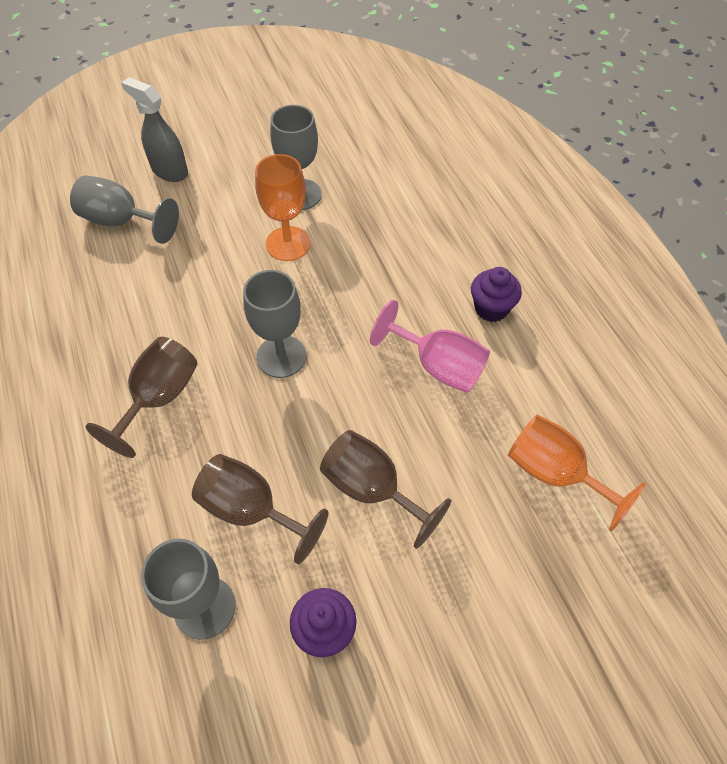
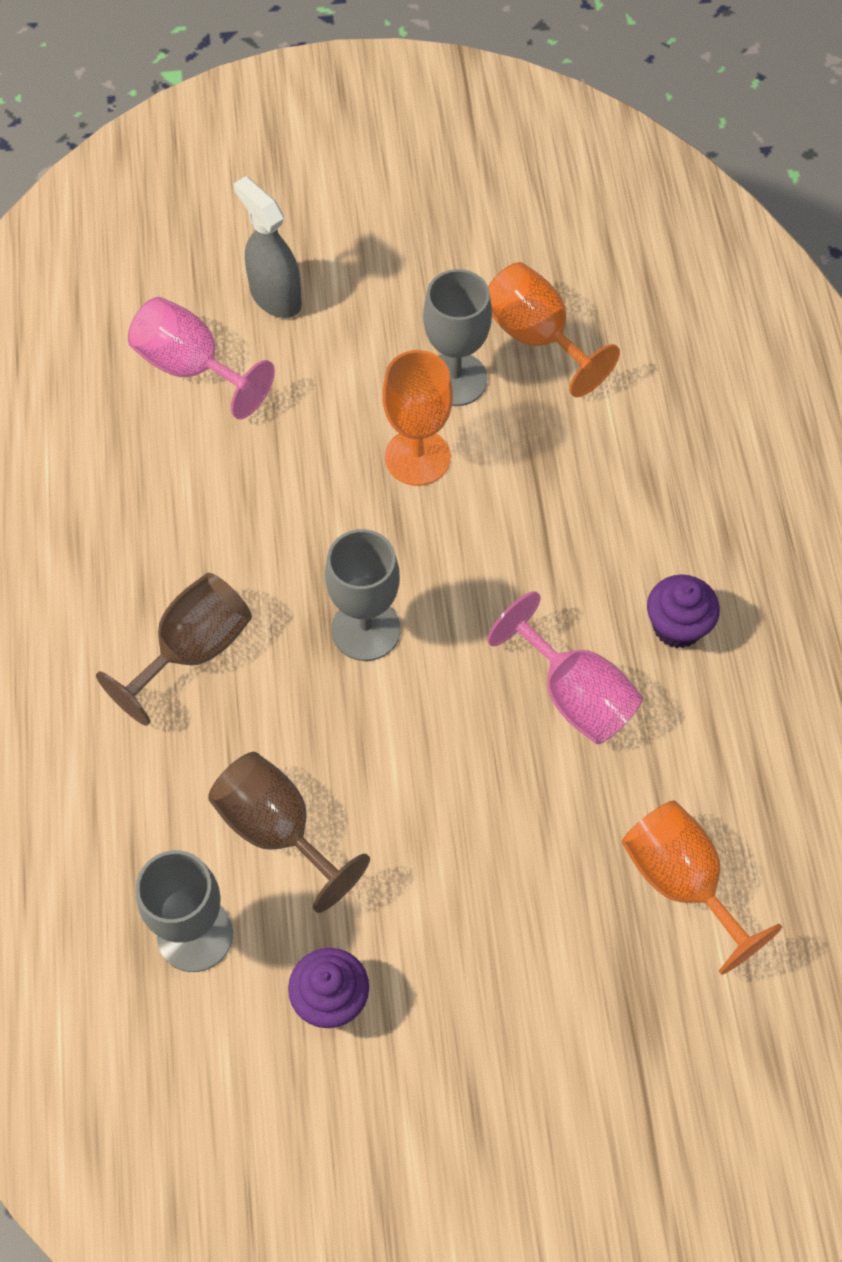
camera: 15 degrees right, 5 degrees up
(121, 221) = (191, 367): grey goblet -> pink goblet
(345, 162) = (536, 337): none -> orange goblet
(372, 489) = (436, 842): brown goblet -> none

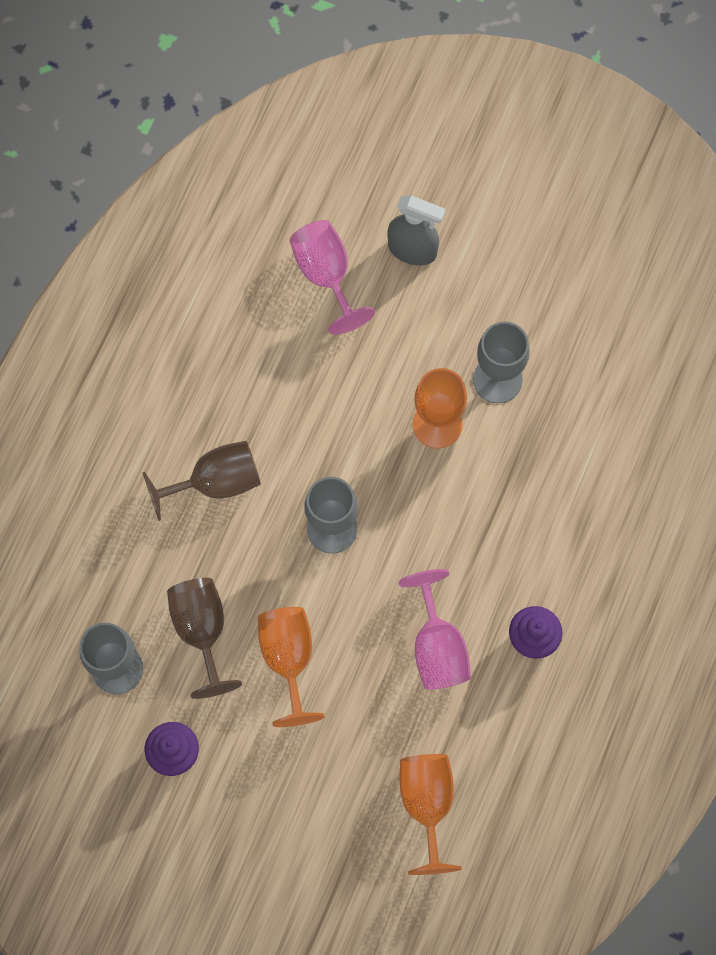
camera: 30 degrees right, 10 degrees up
(275, 297) = (413, 250): grey spray bottle -> grey spray bottle turned 120 degrees clockwise
(536, 337) = (573, 377): orange goblet -> orange goblet (288, 659)

